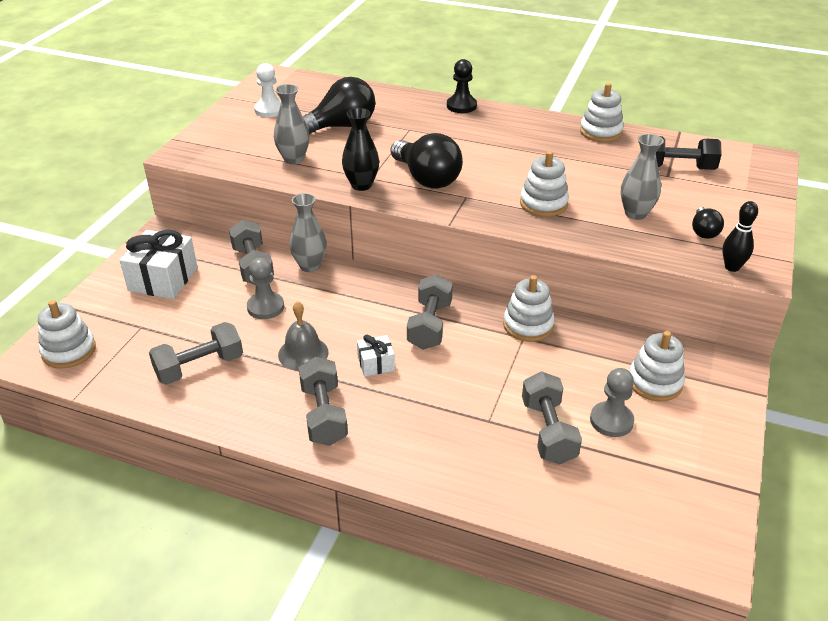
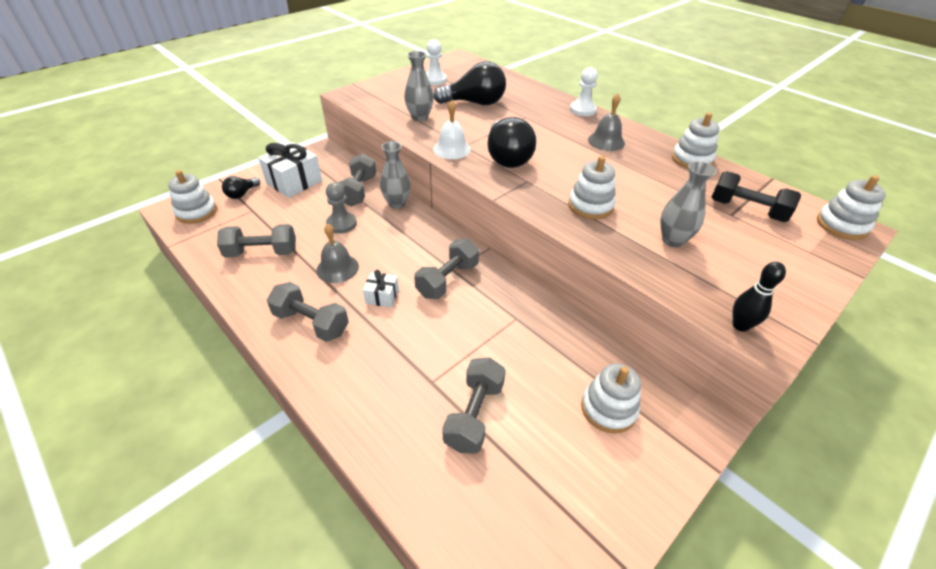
camera: 25 degrees right, 5 degrees up
(323, 414) = (311, 323): grey dumbbell -> grey dumbbell turned 75 degrees counterclockwise
(361, 185) = (452, 149): black vase -> white bell
(461, 106) = (582, 110): black pawn -> white pawn
(510, 134) = (606, 141): none -> grey bell
(528, 325) = (528, 309): white stacking toy -> white stacking toy (841, 225)
(611, 421) = (539, 429): grey pawn -> none
(703, 231) = (733, 279): black light bulb -> black light bulb (242, 194)

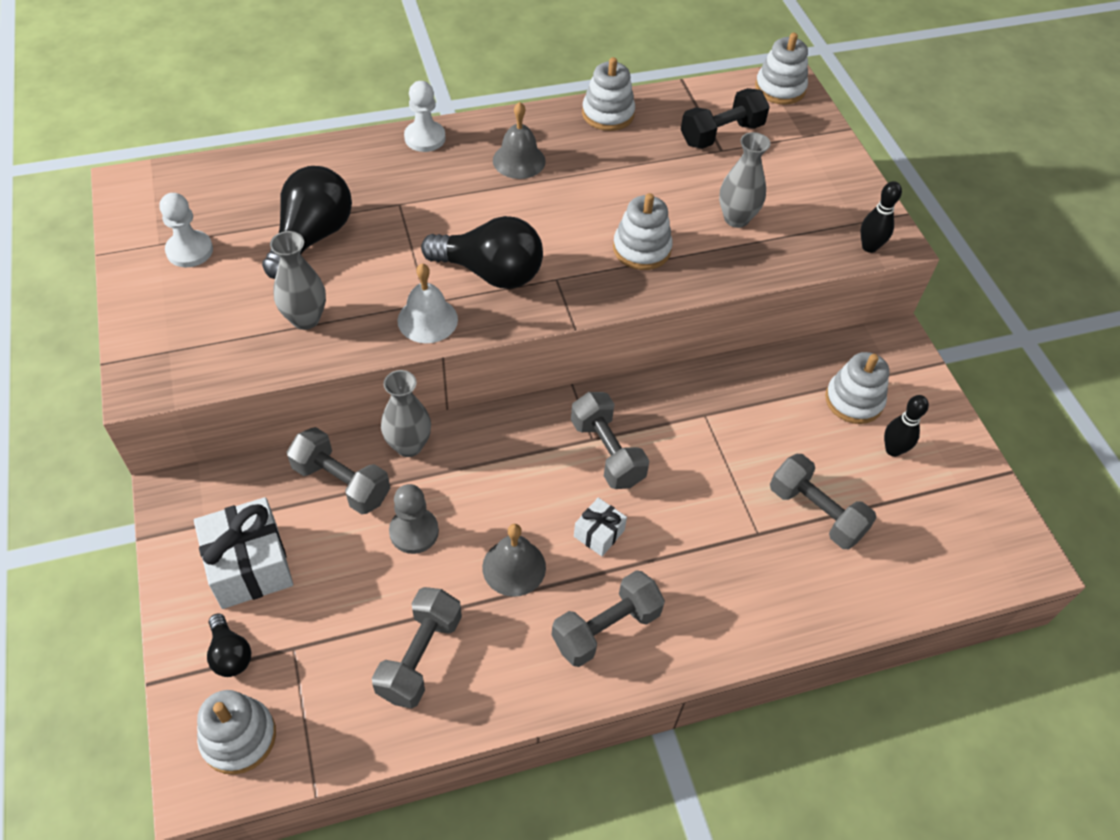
camera: 65 degrees left, 10 degrees up
(580, 455) = (893, 450): none -> black bowling pin

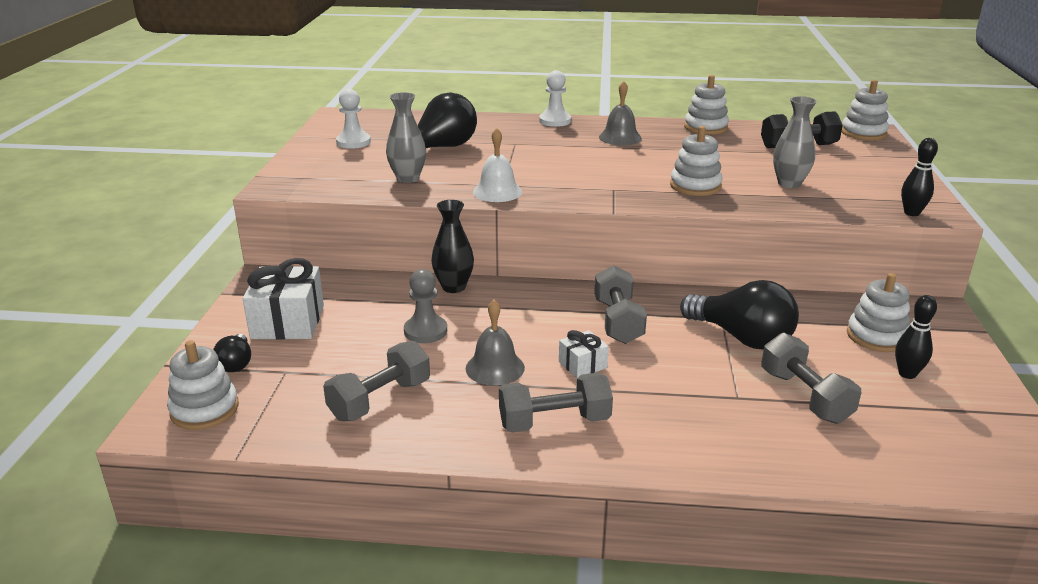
camera: 25 degrees right, 25 degrees down
(341, 482) = (388, 295): grey dumbbell -> none
(409, 445) = (453, 287): grey vase -> black vase
(490, 272) = (562, 179): black light bulb -> black light bulb (742, 337)

